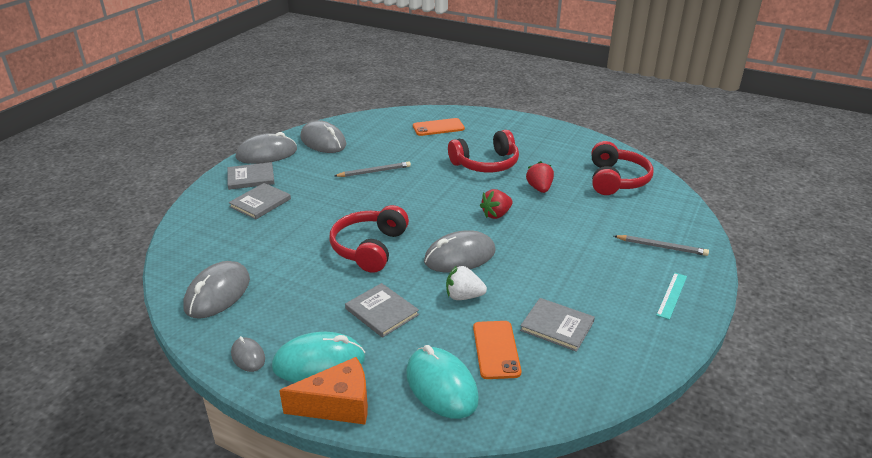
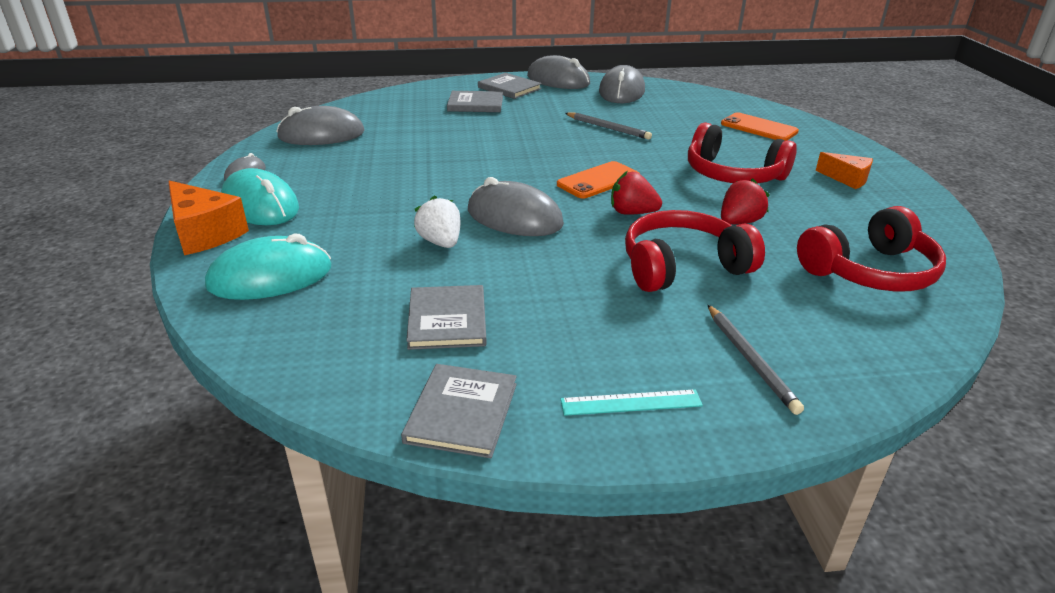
camera: 55 degrees right, 0 degrees up
(370, 248) = (467, 169): red headphones -> red headphones (683, 267)
(382, 312) = (366, 208): grey book -> grey book (462, 412)
(441, 386) = (270, 277): turquoise mouse -> turquoise mouse turned 45 degrees clockwise
(496, 349) = (361, 291): orange phone -> orange phone (598, 181)
(526, 137) = (847, 179): none -> orange cheese

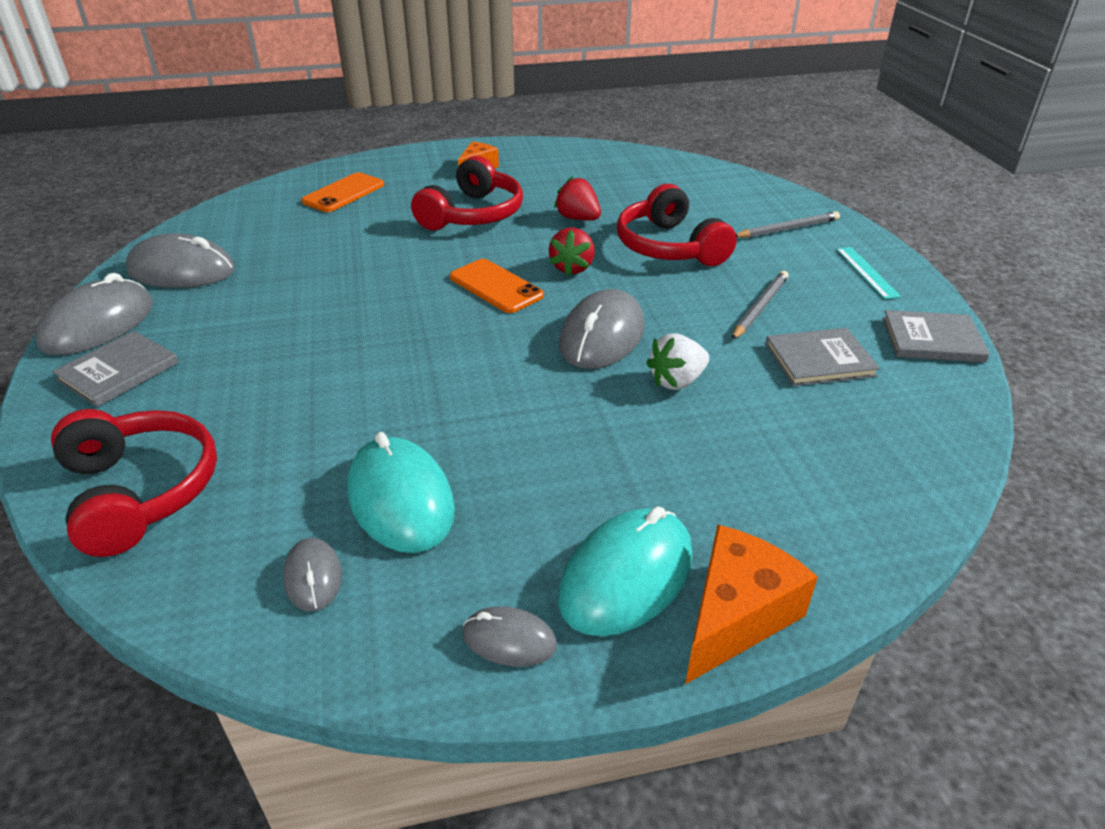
camera: 95 degrees left, 5 degrees up
(270, 277) = (812, 503): turquoise mouse -> turquoise mouse (401, 499)
(321, 135) = (313, 577): grey mouse -> grey mouse, size x0.53
(475, 104) = (192, 401): grey book -> none
(607, 128) = (328, 281): grey pencil -> grey pencil (760, 308)
(869, 271) = (644, 179): red headphones -> red headphones (139, 492)

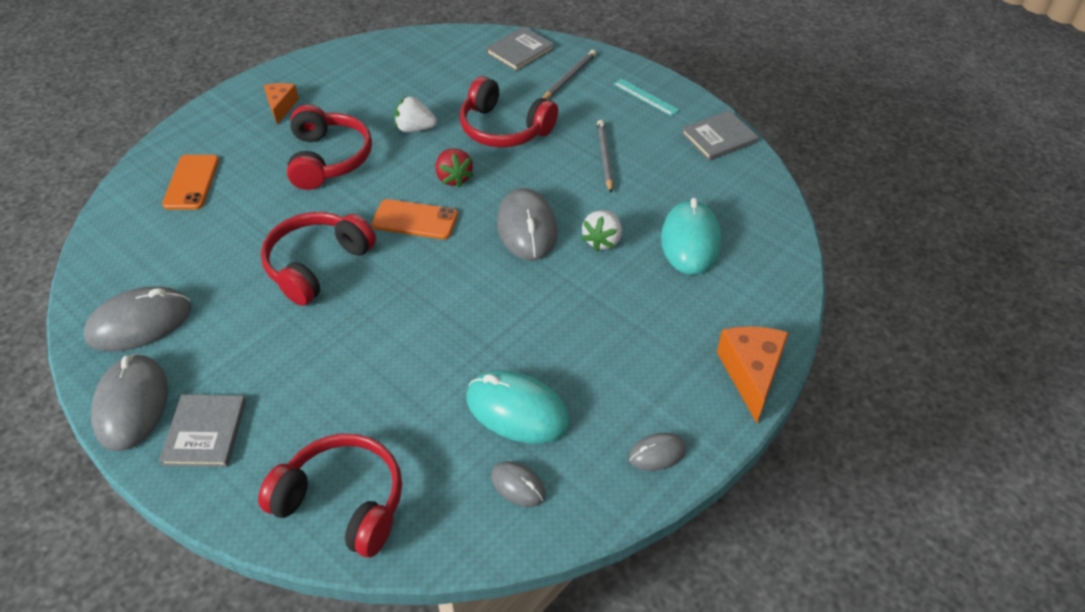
camera: 35 degrees left, 10 degrees up
(367, 287) = (317, 265): none -> red headphones
(578, 219) = (415, 129): red strawberry -> white strawberry
(626, 576) = (683, 384): turquoise mouse -> turquoise mouse (690, 241)
(819, 360) = (669, 183): grey book -> grey book (520, 51)

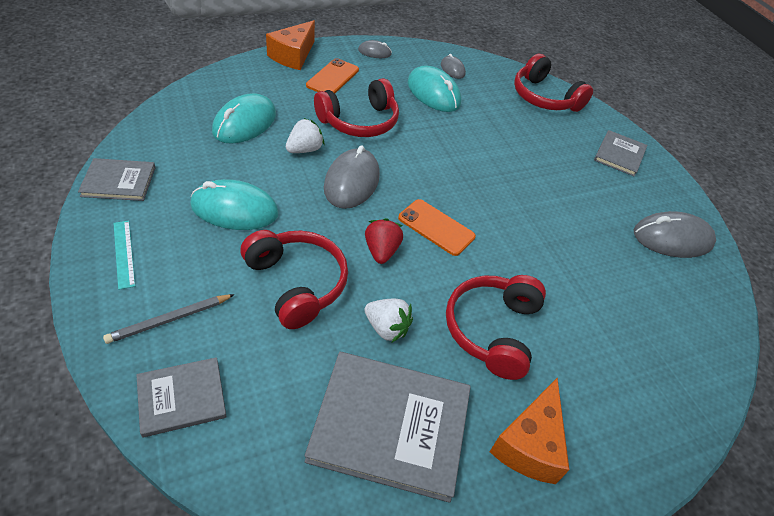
camera: 160 degrees left, 0 degrees up
(132, 405) = (668, 187): grey mouse -> none
(191, 182) = (640, 365): orange phone -> orange phone (332, 78)
(281, 107) = (529, 444): orange cheese -> orange cheese, size x1.60
(317, 265) = (529, 225): red headphones -> red headphones (359, 121)
(381, 83) = (390, 425): none -> grey book
(605, 157) = (234, 209): grey pencil -> turquoise mouse

